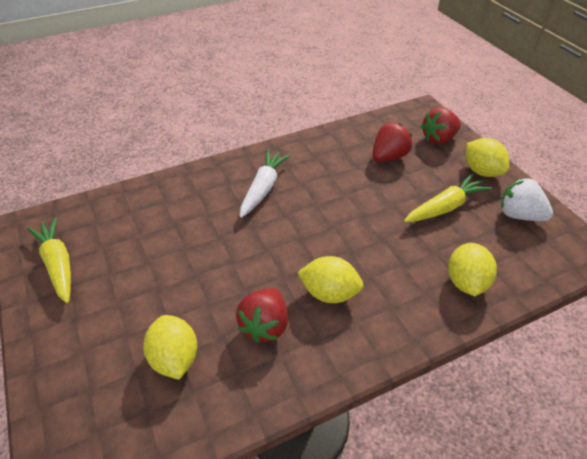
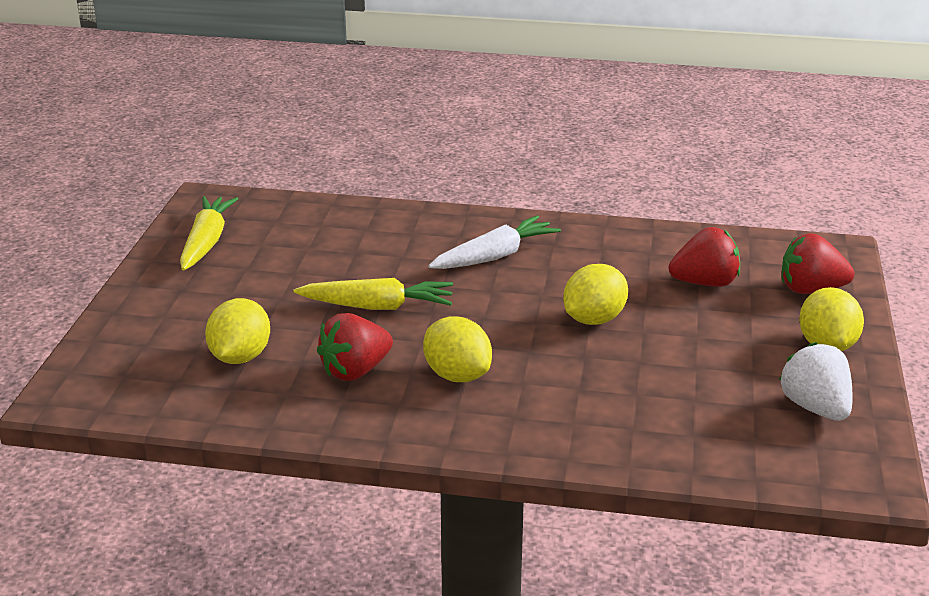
camera: 35 degrees right, 15 degrees down
(445, 207) = (714, 359): yellow carrot -> yellow carrot (377, 306)
(466, 282) = (639, 435): yellow lemon -> yellow lemon (594, 319)

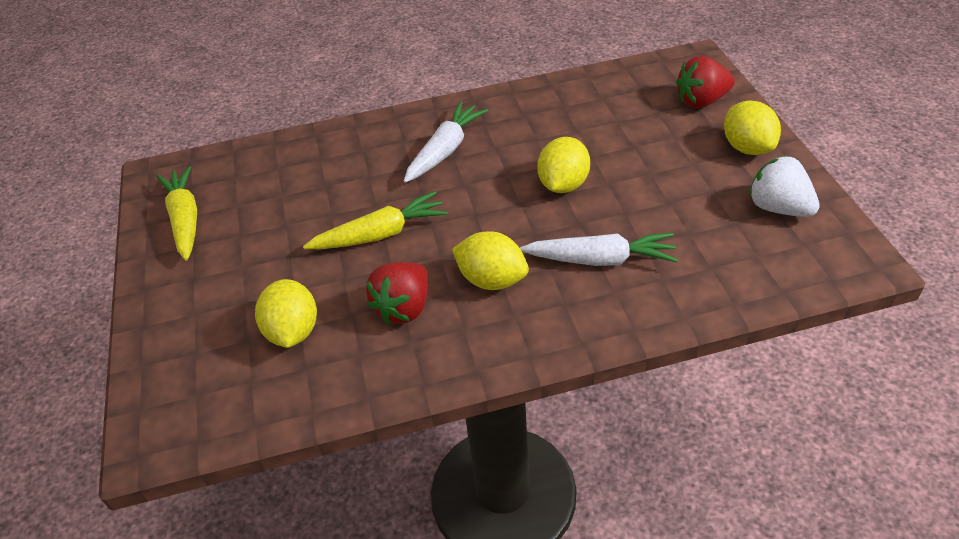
camera: 20 degrees left, 15 degrees up
(581, 392) = (600, 259): none -> white carrot
(705, 283) = (623, 121): red strawberry -> none

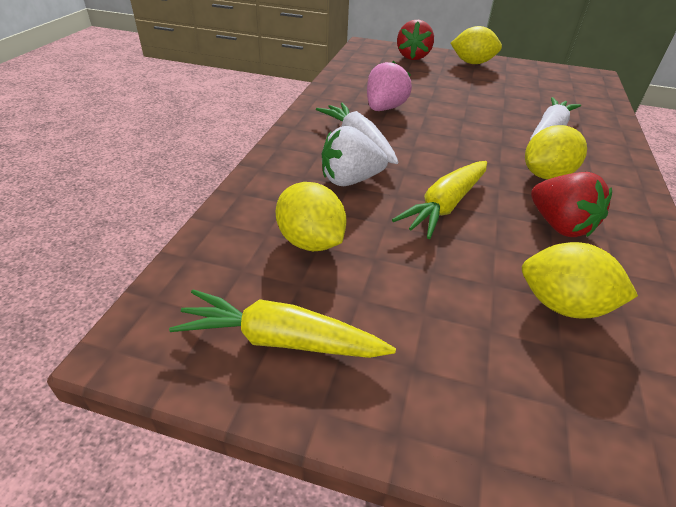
camera: 65 degrees left, 5 degrees down
(380, 234) = (445, 206): yellow carrot -> yellow carrot turned 150 degrees counterclockwise
(530, 137) = (384, 108): none -> pink strawberry
(563, 184) = (454, 116): yellow lemon -> yellow lemon (310, 242)
(778, 208) = (535, 75): white strawberry -> white strawberry (350, 180)

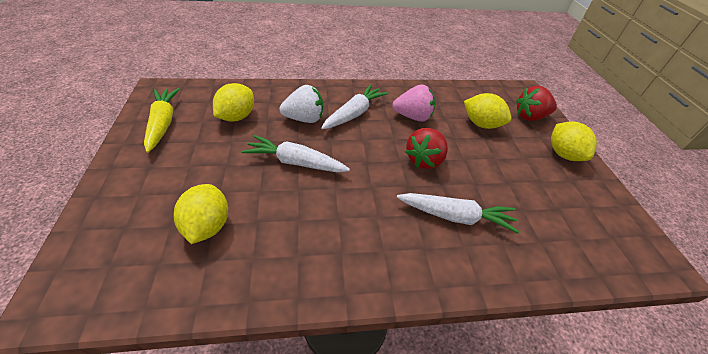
camera: 65 degrees right, 5 degrees up
(350, 180) = (304, 119): white strawberry -> white strawberry turned 120 degrees clockwise
(445, 206) = (296, 162): yellow carrot -> white carrot
(546, 175) = (370, 215): yellow lemon -> yellow lemon (481, 124)
(559, 225) = (299, 224): red strawberry -> red strawberry (424, 160)

